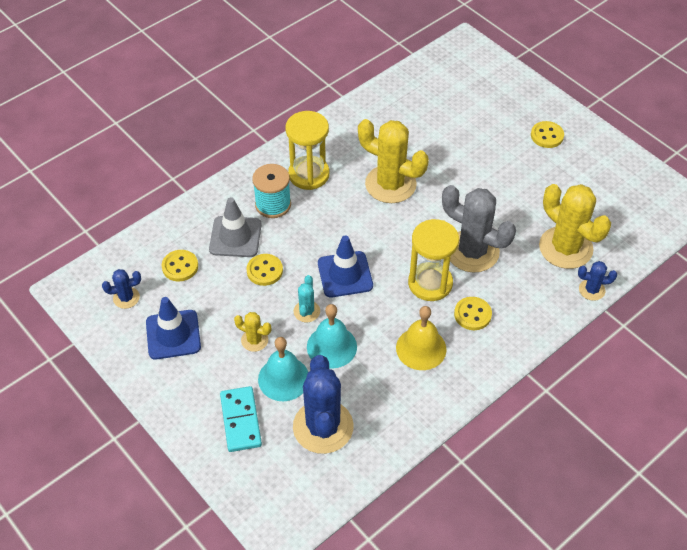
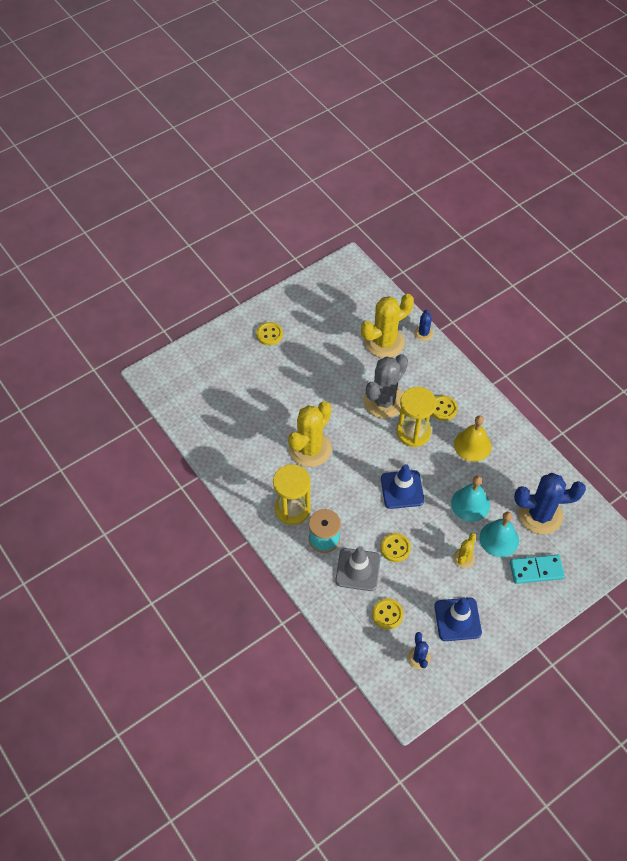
camera: 85 degrees left, 5 degrees up
(306, 311) = (437, 519): turquoise cactus -> none

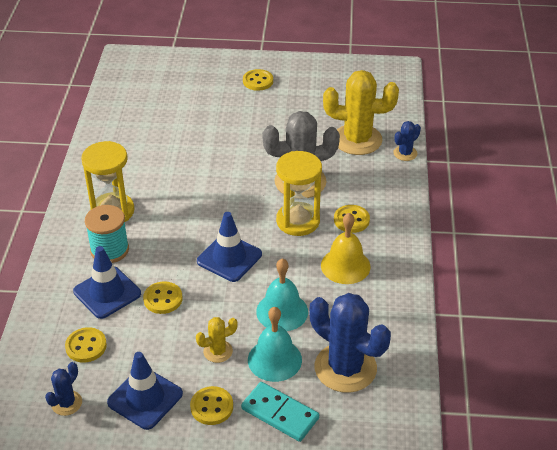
camera: 40 degrees right, 15 degrees down
(310, 449) = (186, 177): yellow cactus -> none
(358, 569) = (107, 292): grey traffic cone -> blue traffic cone
(498, 595) = (212, 407): none -> yellow button

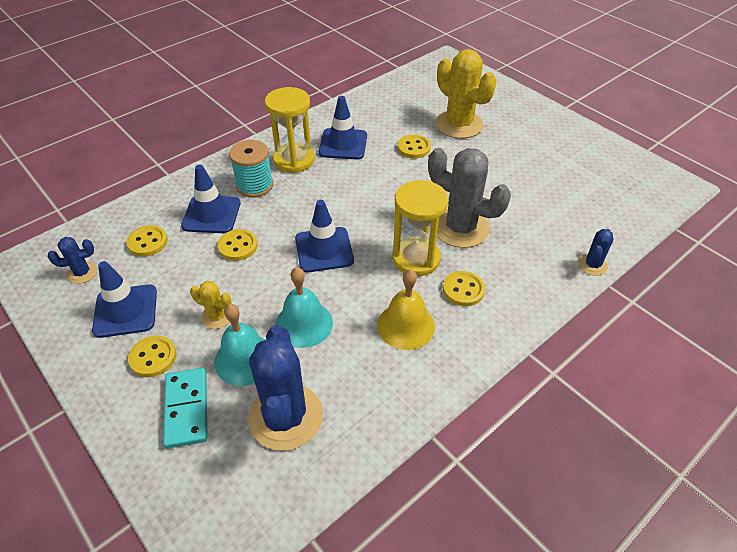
camera: 45 degrees right, 5 degrees up
(135, 175) = (343, 144): none -> blue traffic cone
(258, 81) = (529, 128): yellow button -> yellow button (413, 148)
(357, 140) = (559, 224): yellow cactus -> yellow cactus (459, 124)
(405, 153) = (592, 265): blue cactus -> blue cactus turned 60 degrees counterclockwise

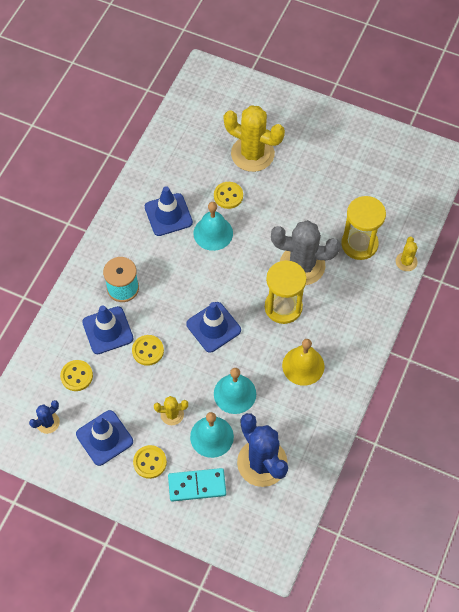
camera: 25 degrees left, 15 degrees up
(186, 409) = (197, 485): turquoise domino -> turquoise domino turned 60 degrees counterclockwise
(294, 160) = (138, 248): yellow hourglass -> yellow hourglass (359, 244)
(378, 171) = (213, 233): none -> turquoise bell
(463, 290) = (328, 320): yellow button -> none
(592, 265) = (406, 262): blue cactus -> yellow cactus

